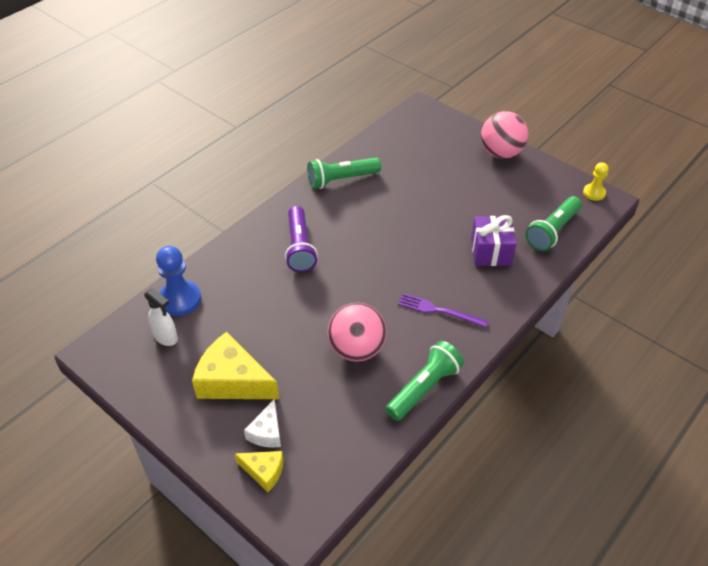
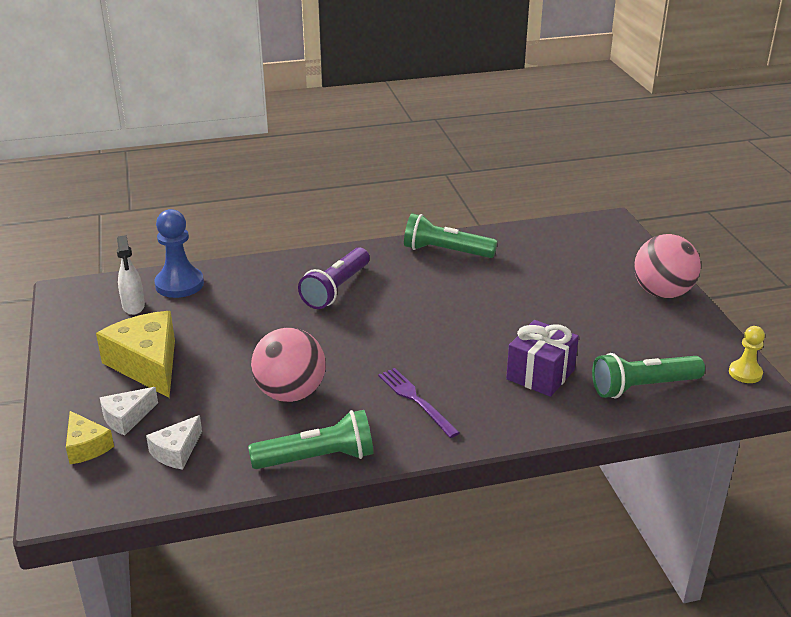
camera: 35 degrees right, 15 degrees down
(330, 437) = (176, 451): none -> white cheese

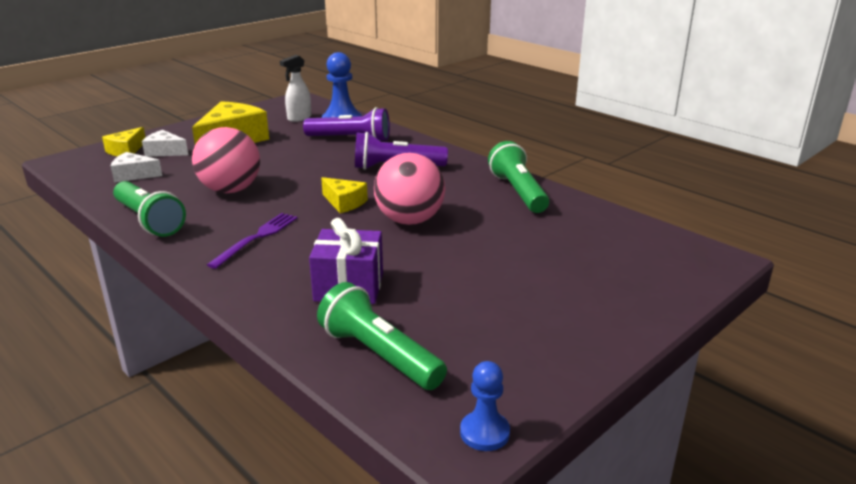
camera: 60 degrees right, 5 degrees down
(237, 293) = (350, 139): none -> purple flashlight
(385, 337) = (344, 202): none -> yellow cheese
(662, 293) = (604, 327): pink ball -> pink ball (409, 220)
(745, 373) = (484, 433): yellow pawn -> blue pawn

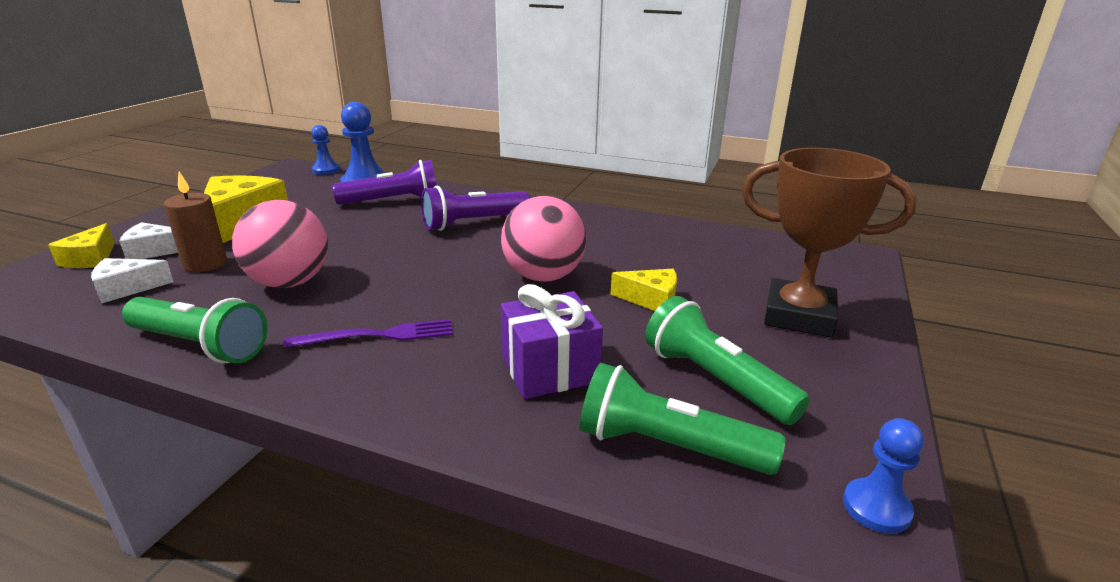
camera: 25 degrees left, 0 degrees up
(189, 166) = (205, 264): none -> brown candle
(257, 238) = (378, 336): purple fork -> purple fork turned 75 degrees clockwise
(299, 118) = (309, 187): white spray bottle -> none
(322, 105) = (326, 170): none -> blue pawn
(344, 202) = (450, 271): yellow cheese -> yellow cheese (651, 300)
(518, 192) = (623, 227): green flashlight -> green flashlight (715, 380)
(590, 295) = (799, 316): none -> brown trophy

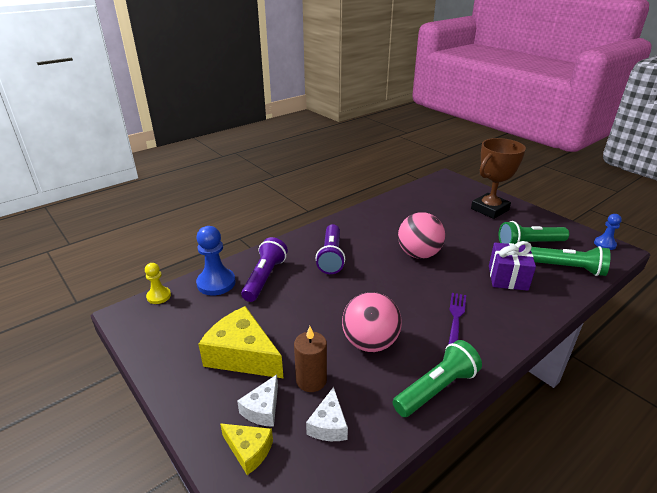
camera: 60 degrees left, 5 degrees up
(326, 170) = (159, 296): blue pawn -> yellow pawn
(651, 300) = (459, 235): yellow cheese -> none
(667, 446) = (567, 268): green flashlight -> green flashlight turned 120 degrees counterclockwise

